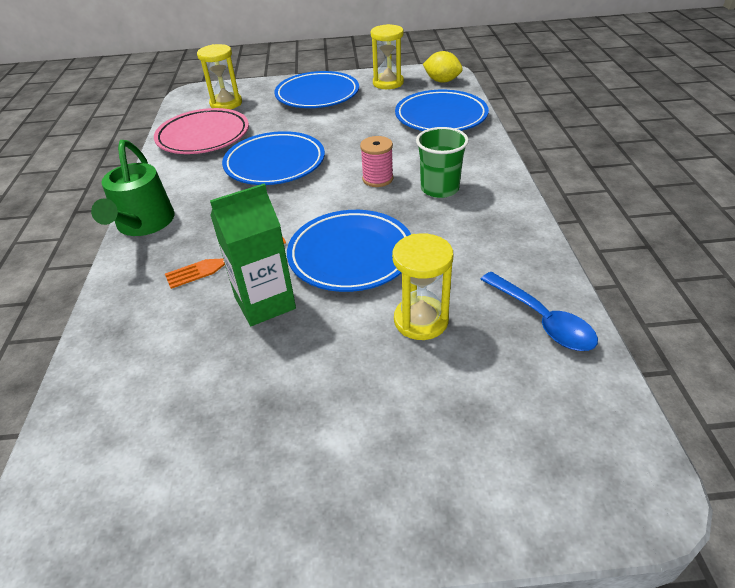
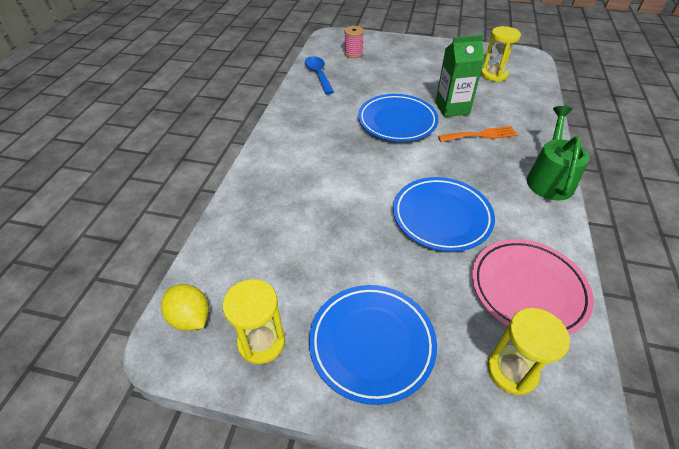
camera: 165 degrees left, 5 degrees up
(377, 179) = (355, 174): pink spool -> pink spool (353, 53)
(421, 320) = (373, 85): yellow hourglass -> yellow hourglass (494, 75)
(439, 189) = (314, 153): green cup -> none
(441, 117) = (251, 238): blue plate -> none

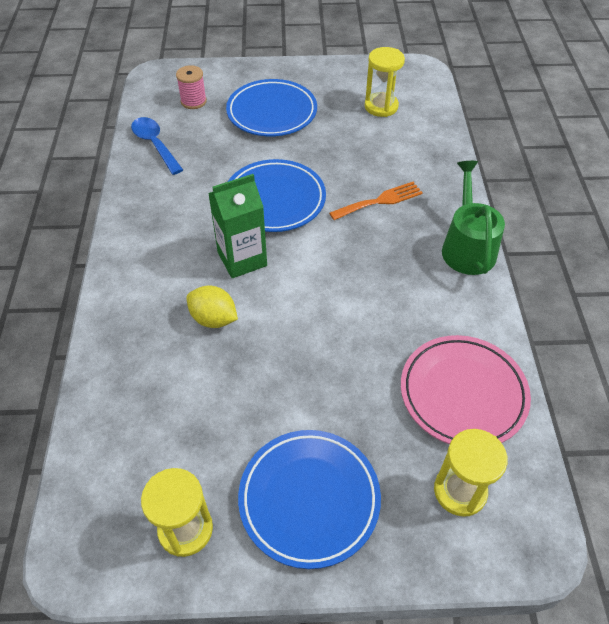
camera: 15 degrees left, 5 degrees up
(190, 318) = (92, 522): yellow lemon -> yellow lemon (213, 319)
(441, 217) = (354, 324): blue plate -> blue plate (272, 112)
(452, 108) = (338, 167): green carton -> green carton (242, 259)

